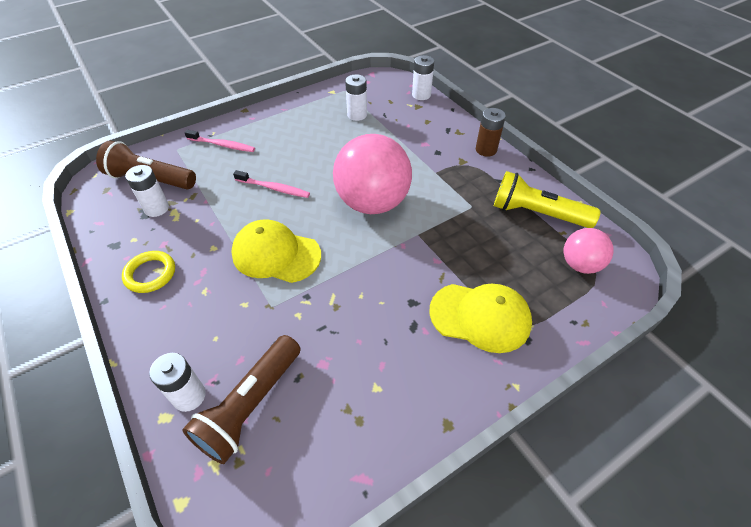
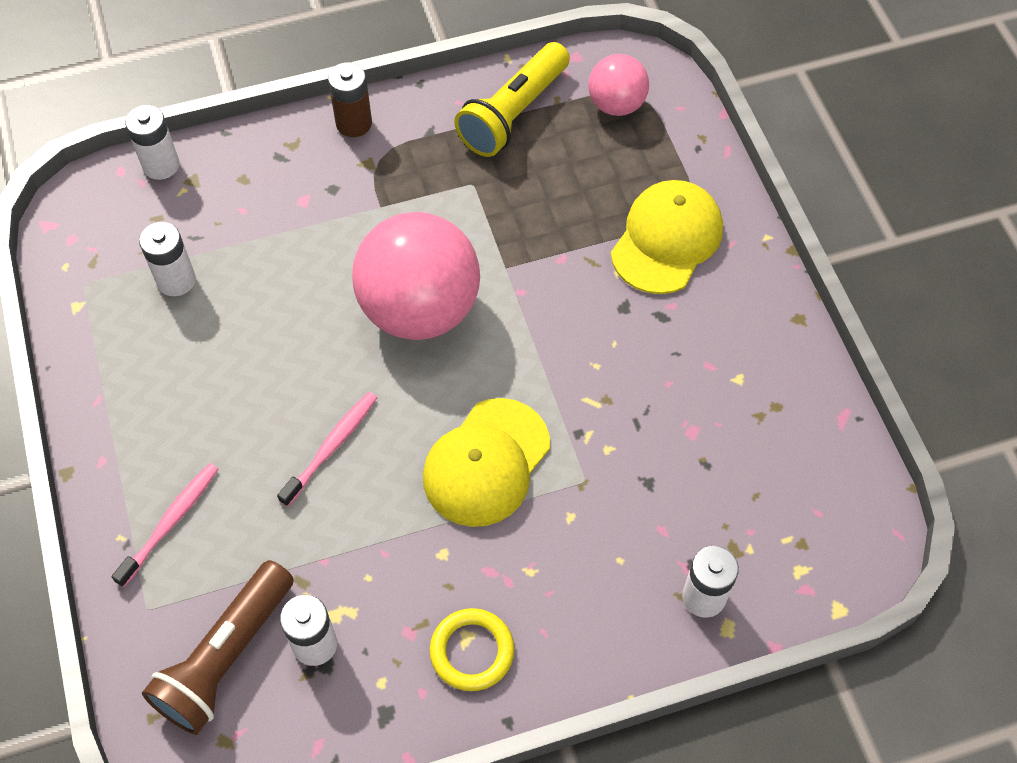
camera: 75 degrees left, 10 degrees up
(250, 405) = (732, 523): brown flashlight -> none

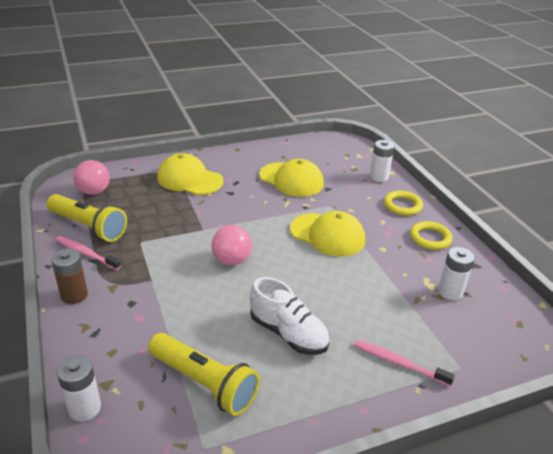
camera: 95 degrees left, 25 degrees down
(176, 280) = (204, 383): white battery -> yellow flashlight
(225, 657) = (473, 327): brown flashlight -> none
(248, 381) = (288, 333): none -> white shoe
(331, 447) = (329, 292): pink toothbrush -> pink toothbrush (86, 253)
(420, 309) = (231, 260): pink ball -> pink ball, size x0.53
(587, 623) = (402, 205): none -> yellow ring
(678, 416) = (291, 180): none -> yellow cap

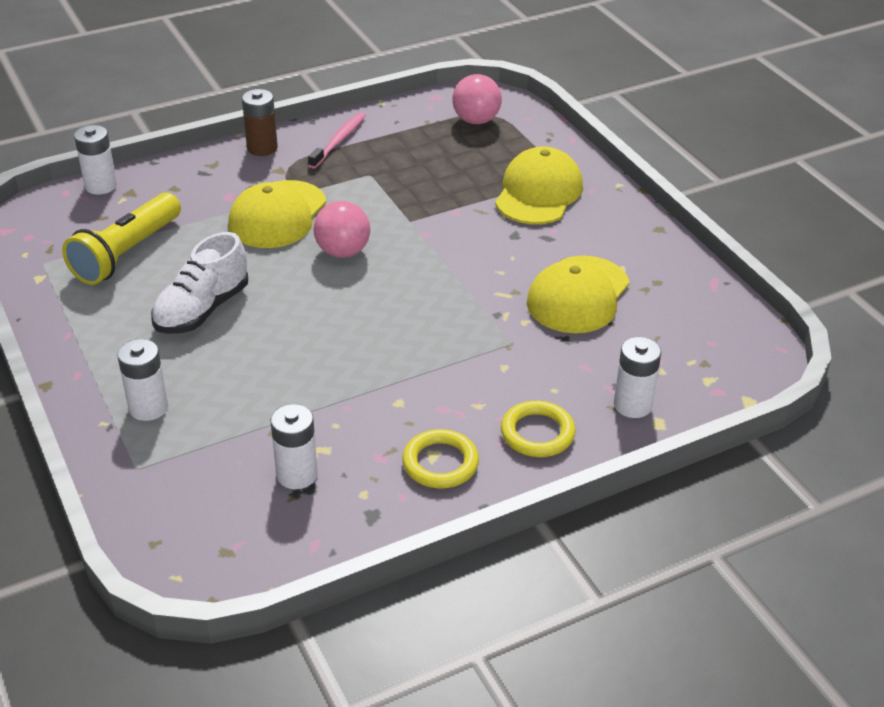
camera: 85 degrees right, 5 degrees up
(88, 227) = (393, 132): yellow flashlight -> none
(327, 235) = (423, 340): yellow cap -> yellow cap (277, 215)
(399, 363) = (148, 407): pink toothbrush -> white battery

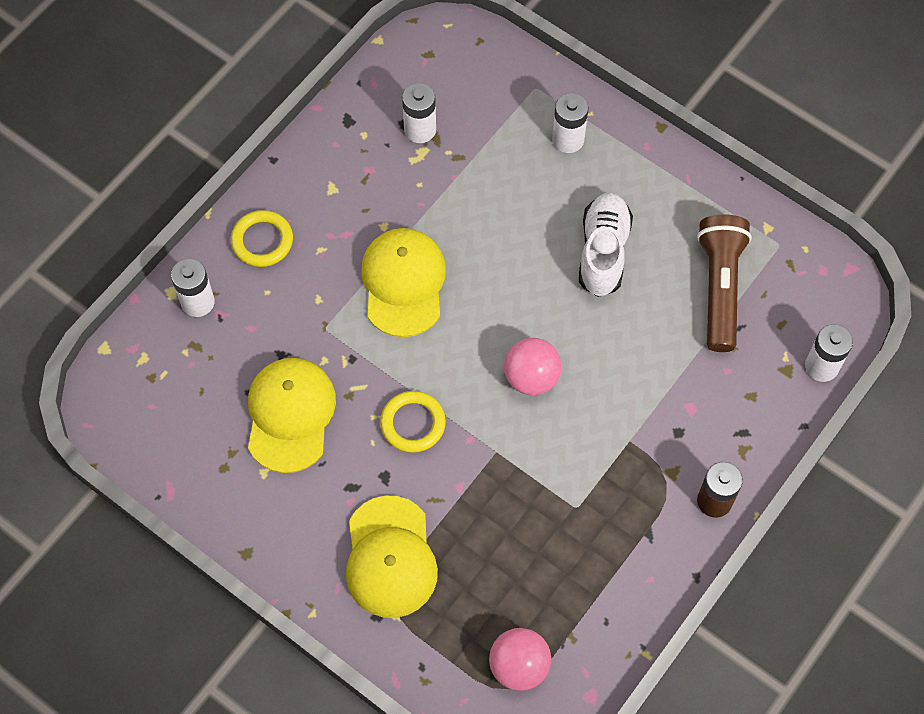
camera: 155 degrees right, 25 degrees up
(126, 253) = (720, 288): yellow flashlight -> brown flashlight
(277, 215) = (625, 401): yellow cap -> yellow cap (403, 283)
(339, 141) = (644, 552): pink toothbrush -> none
(440, 463) = (322, 182): yellow ring -> yellow ring (413, 423)

